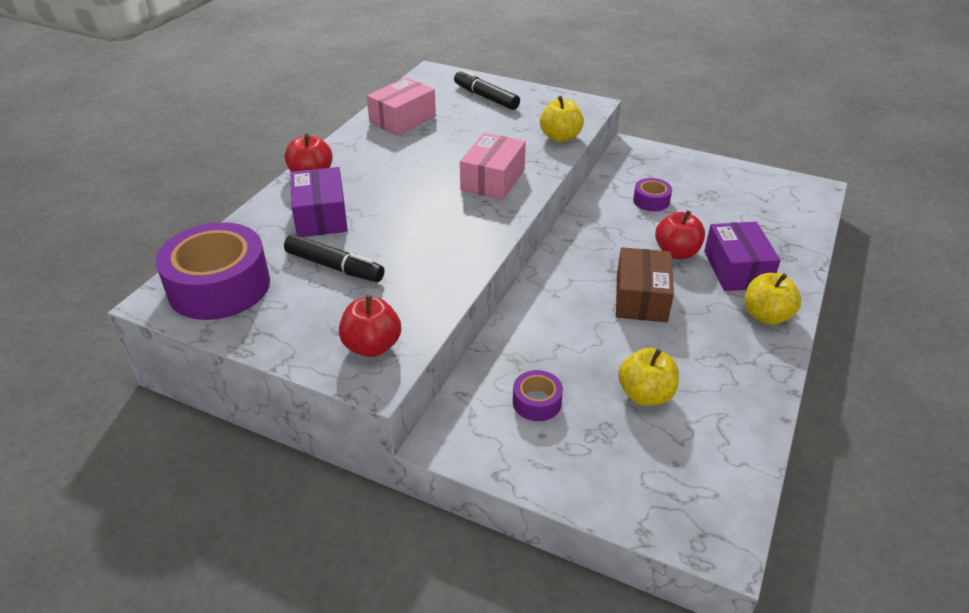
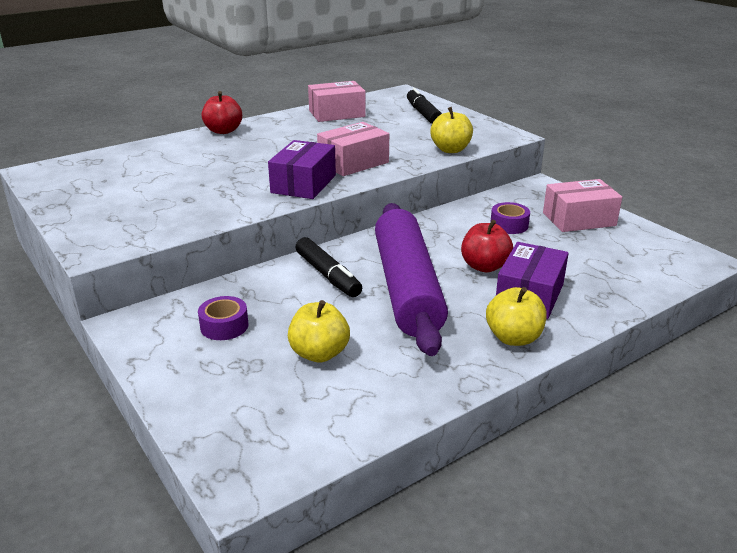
camera: 30 degrees right, 10 degrees down
(219, 286) = (77, 173): purple tape -> none
(321, 216) = (196, 153): purple box -> purple box (303, 184)
(334, 267) = (162, 183): black marker -> black marker (327, 275)
(372, 346) = (119, 233): red apple -> none
(641, 298) = (407, 287): brown box -> purple rolling pin
(696, 176) = (579, 219): none -> pink box

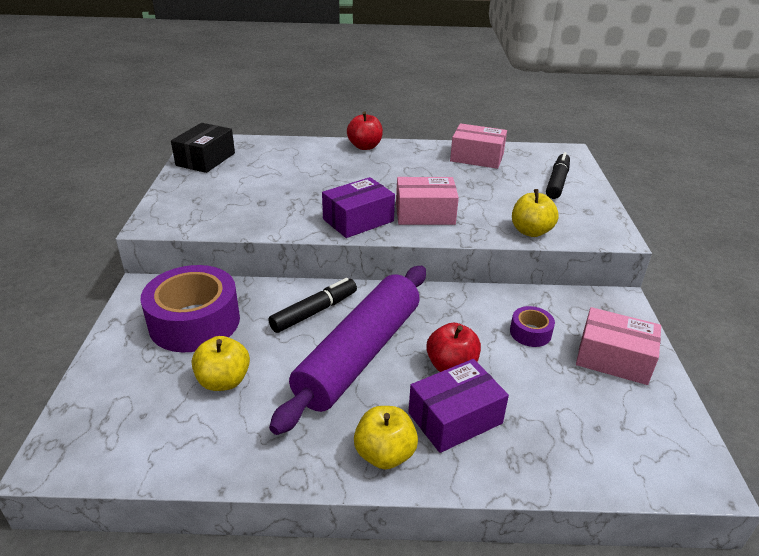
camera: 35 degrees right, 5 degrees up
(65, 184) = (206, 159): none -> black box
(224, 326) = (194, 322): purple tape -> purple tape, size x2.17
(327, 275) = (314, 312): black marker -> black marker turned 135 degrees counterclockwise

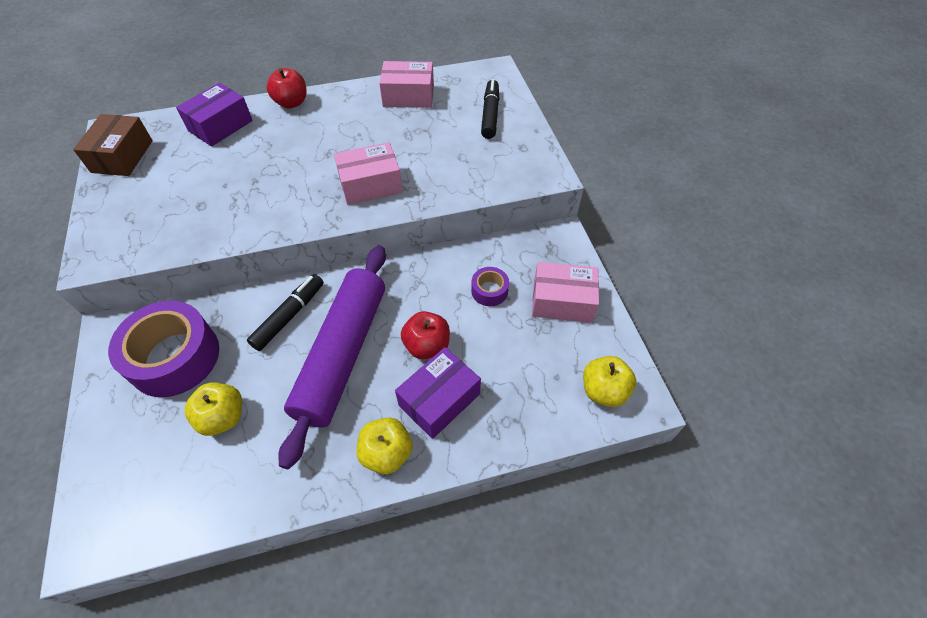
camera: 15 degrees left, 20 degrees up
(206, 159) = (122, 156): black box -> brown box
(358, 220) = (306, 208): purple box -> purple box (220, 126)
(531, 231) = (474, 185): yellow apple -> yellow apple (603, 390)

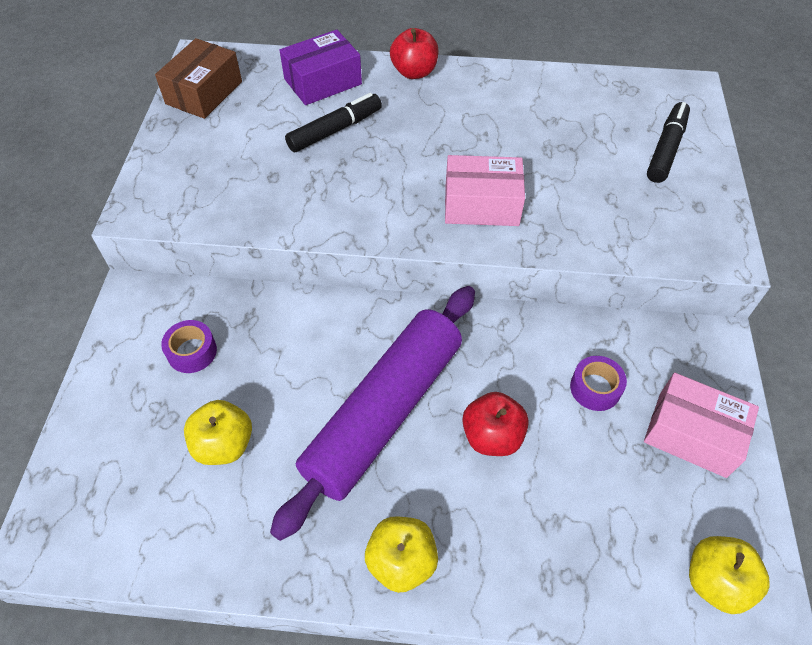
camera: 20 degrees right, 0 degrees up
(174, 357) = (192, 352): purple tape -> purple tape, size x0.46
(289, 316) = (334, 342): black marker -> black marker (335, 130)
(408, 96) = (563, 97): pink box -> none
(439, 399) = (487, 514): purple box -> none

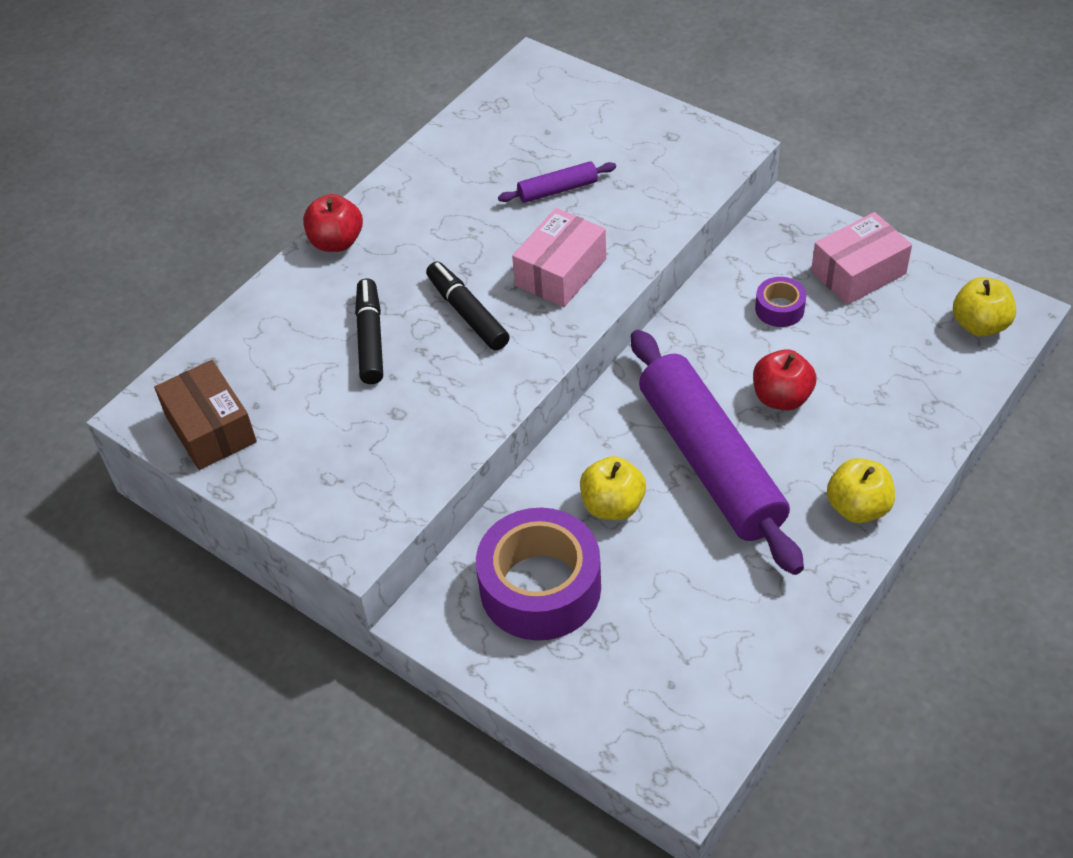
camera: 55 degrees left, 5 degrees down
(192, 352) = (540, 587): purple tape -> purple tape, size x2.17
(224, 444) = (667, 595): yellow apple -> yellow apple (612, 505)
(323, 81) = (285, 320): purple box -> none
(569, 163) = (557, 190): none -> purple rolling pin
(666, 149) = (592, 120): black marker -> black marker (467, 313)

